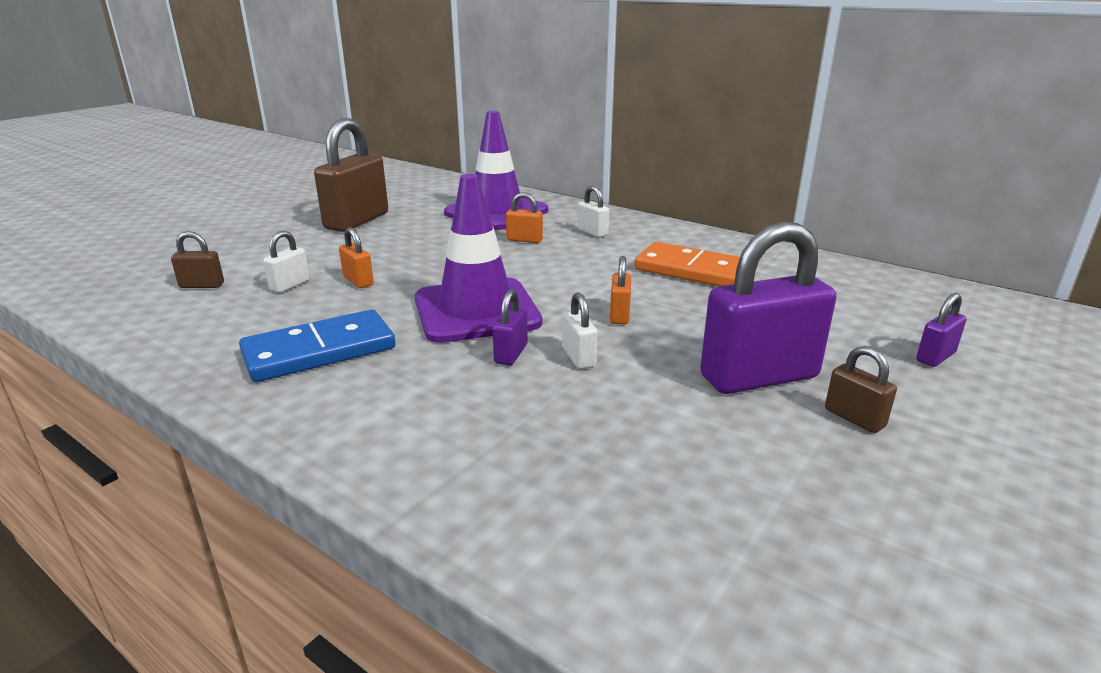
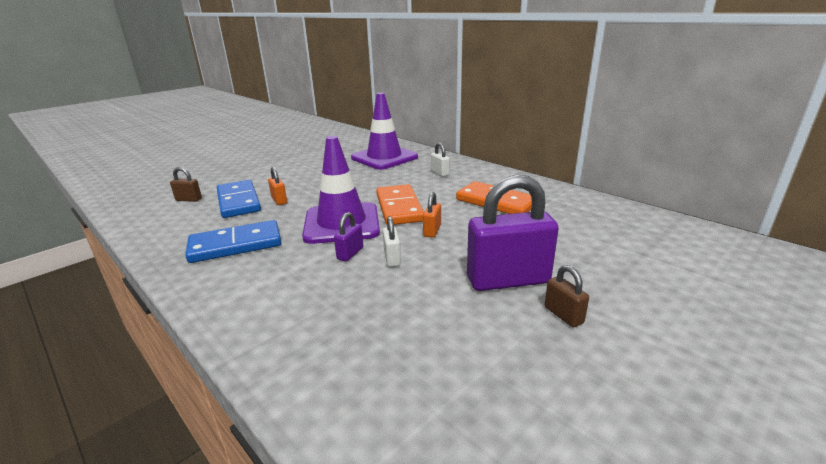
camera: 10 degrees right, 0 degrees up
(290, 285) = (238, 201): white padlock -> blue domino
(357, 221) = (296, 161): brown padlock -> none
(524, 240) = (393, 177): orange padlock -> none
(554, 284) = (399, 207): none -> orange domino
(935, 357) = (644, 273): purple padlock -> none

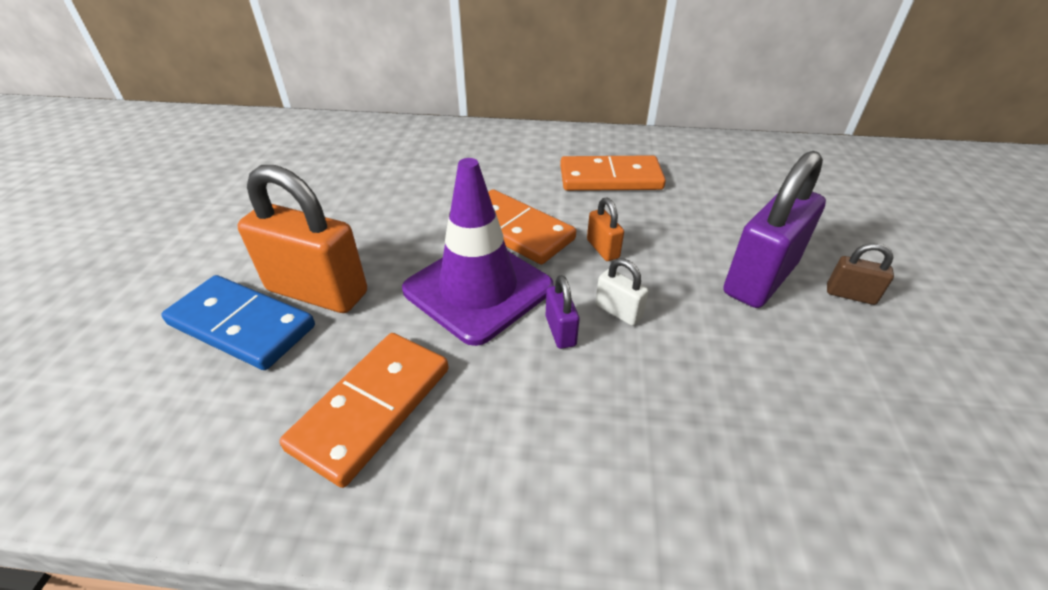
camera: 40 degrees left, 15 degrees up
(189, 199) = (121, 367): brown padlock -> none
(235, 245) = (372, 407): blue domino -> orange domino
(279, 200) = (317, 292): orange padlock -> orange padlock, size x2.20
(384, 158) = (373, 153): purple traffic cone -> none
(440, 173) = (487, 156): white padlock -> none

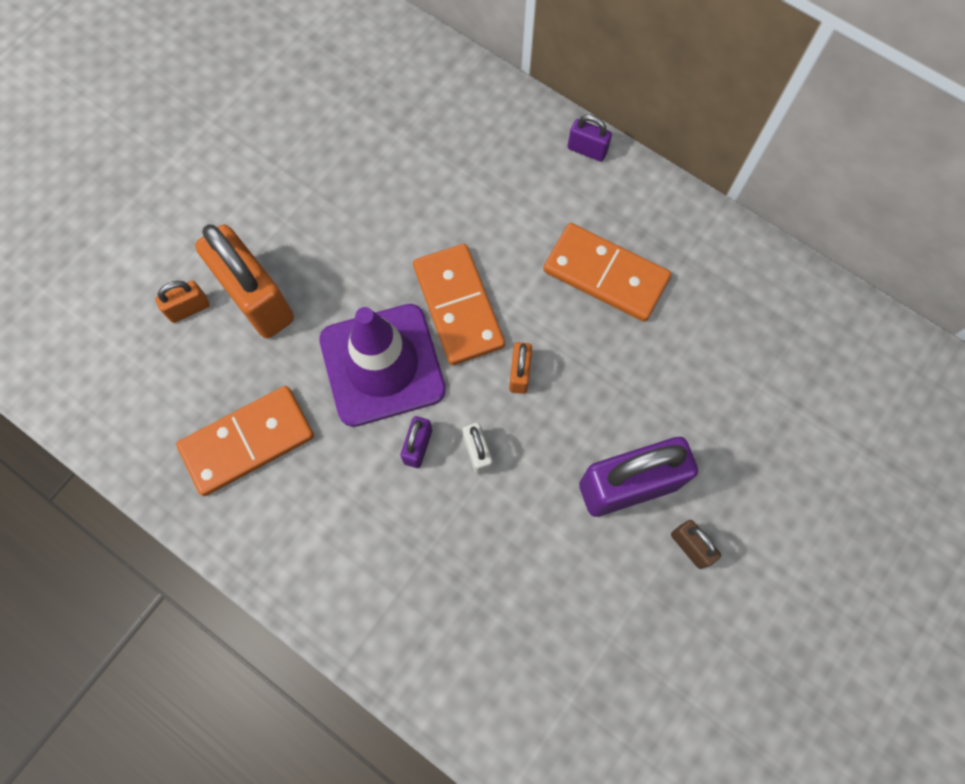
camera: 30 degrees right, 30 degrees up
(241, 325) = (189, 309): blue domino -> orange padlock
(537, 132) = (587, 150): none -> purple padlock

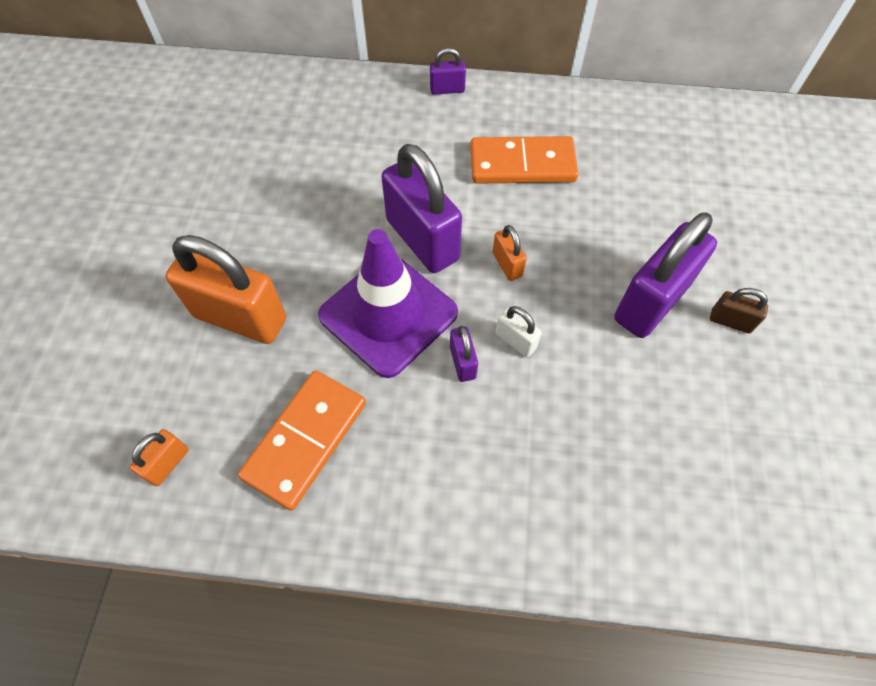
camera: 30 degrees left, 10 degrees down
(189, 309) = (179, 356): orange padlock -> orange padlock (168, 463)
(458, 306) = (422, 240): orange domino -> purple padlock

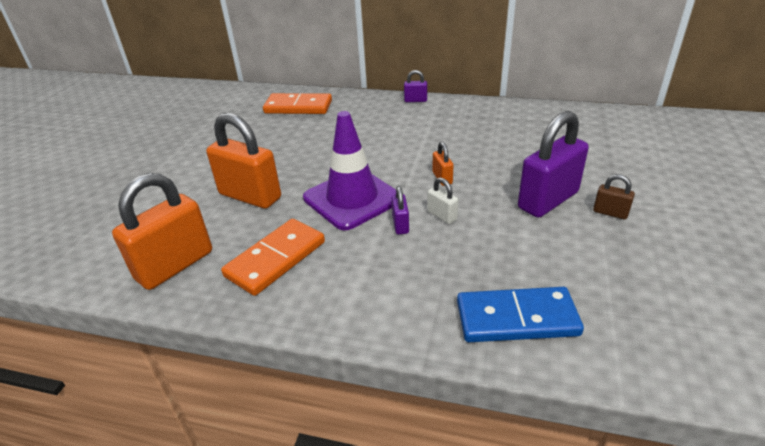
camera: 10 degrees right, 25 degrees down
(168, 463) = (175, 265): orange padlock -> orange padlock, size x2.20
(422, 240) = (384, 165): purple padlock -> none
(522, 164) = (461, 133): orange domino -> orange domino (298, 107)
(626, 517) = (516, 318): none -> blue domino

